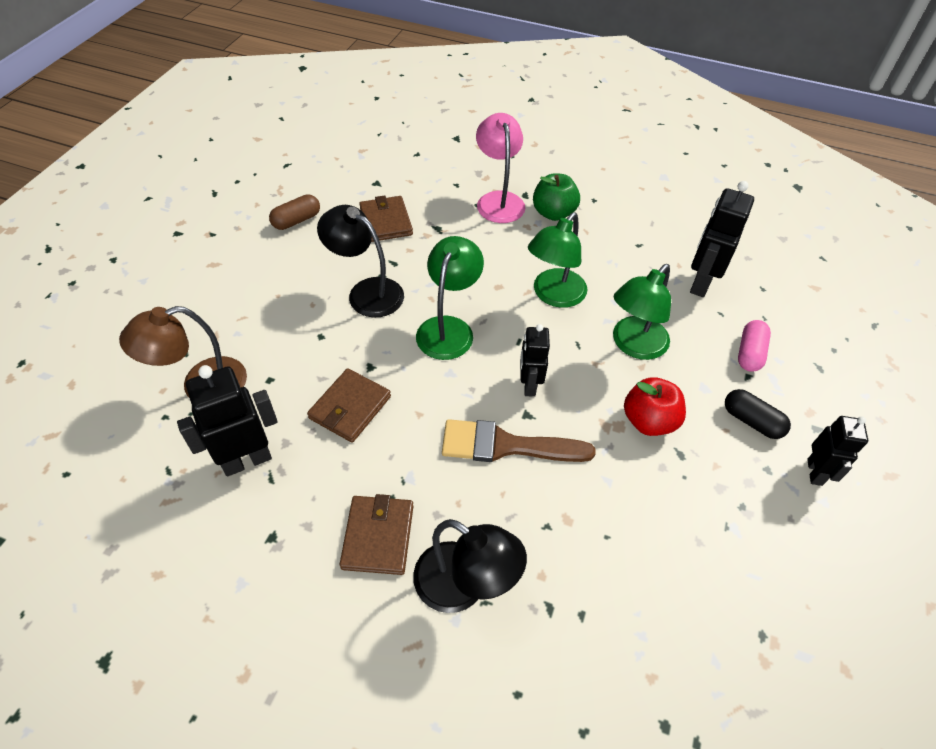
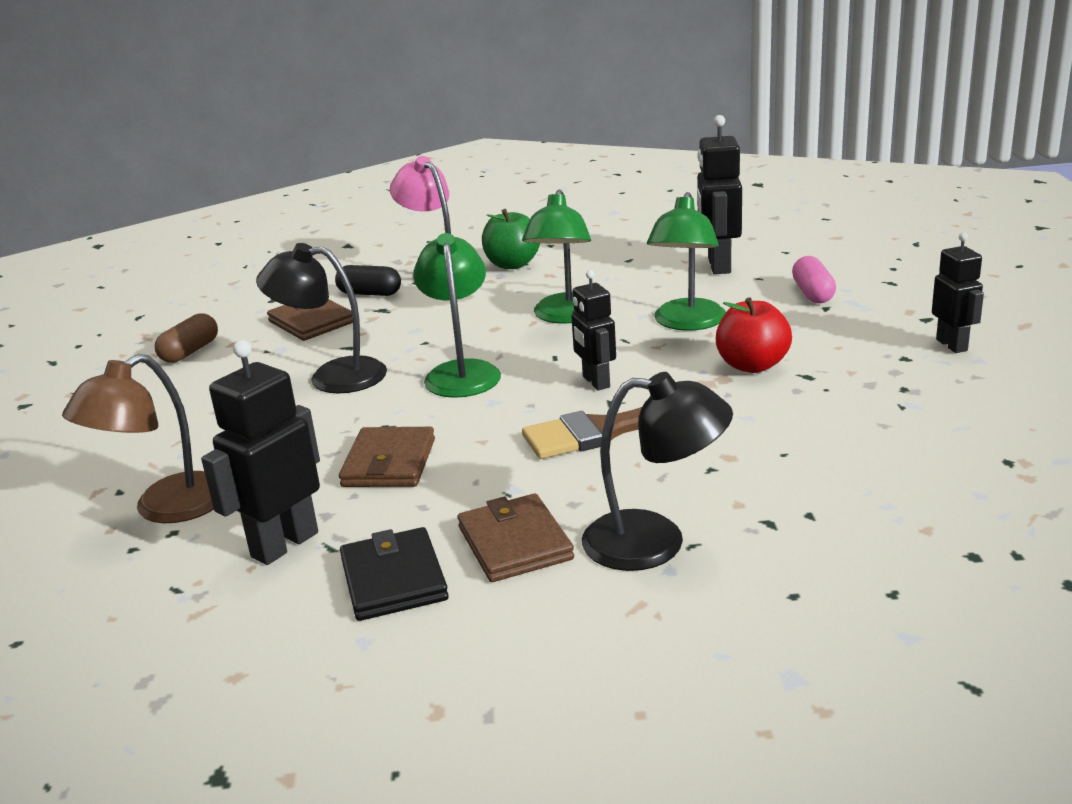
camera: 20 degrees left, 25 degrees down
(288, 532) = (393, 579): none -> black wallet
(751, 421) = (858, 333): black capsule -> black capsule (370, 294)

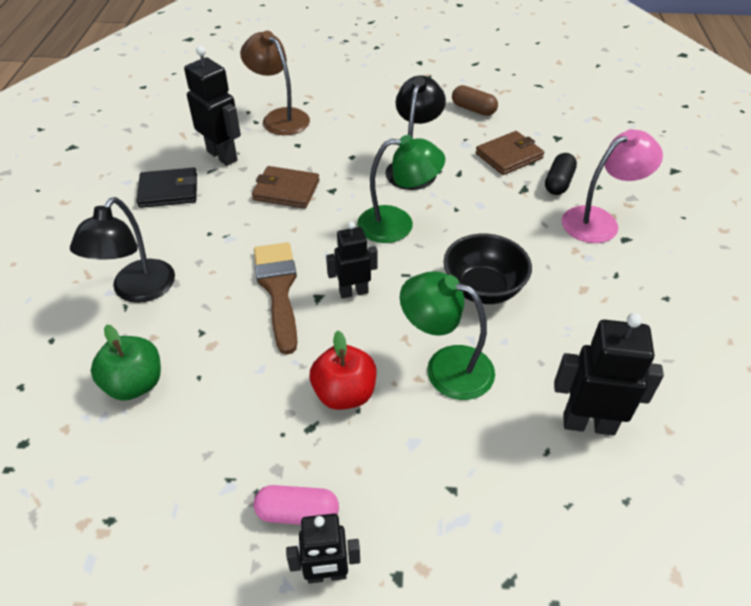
camera: 95 degrees right, 20 degrees up
(512, 264) = (613, 267): green apple -> green apple (135, 384)
(515, 543) = (173, 234): brown wallet -> none
(565, 316) = (483, 289): green lamp -> black bowl
(813, 293) = (492, 489): pink capsule -> pink capsule (297, 513)

